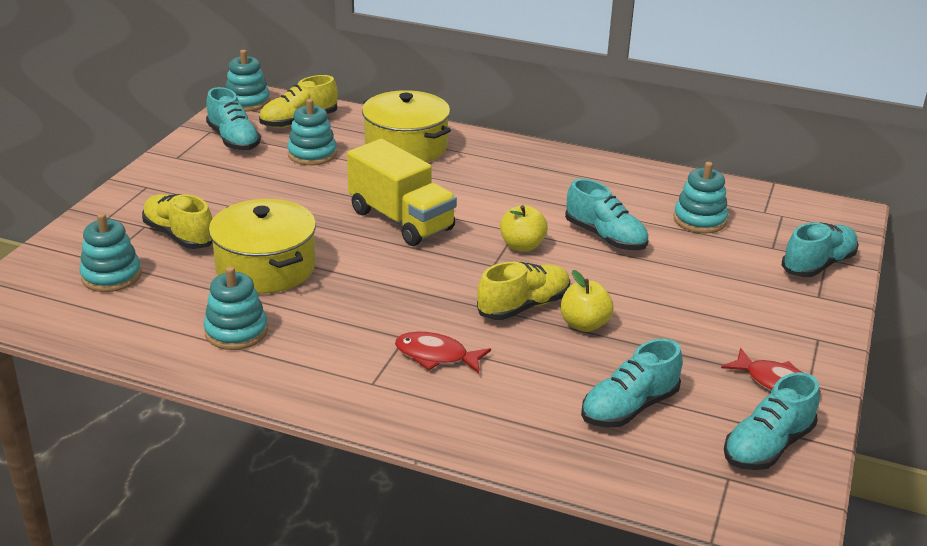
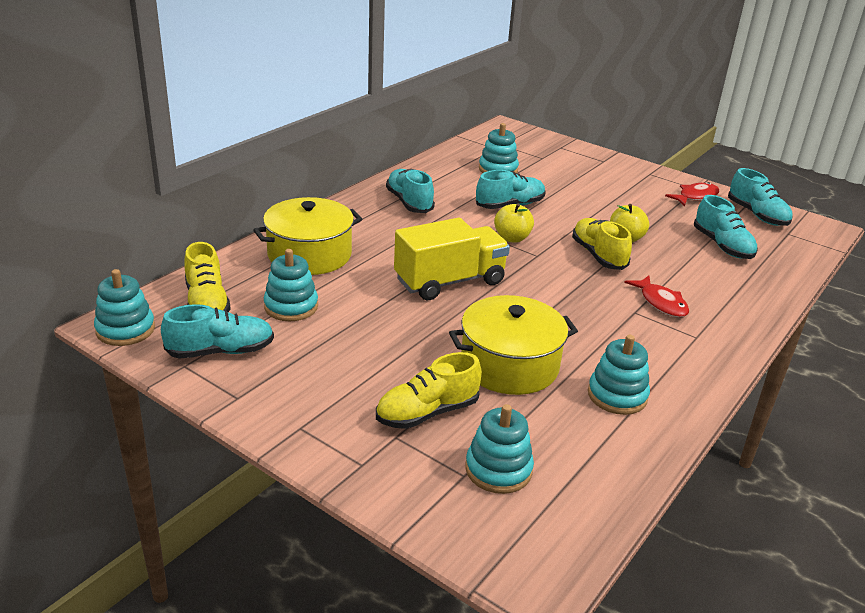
camera: 75 degrees left, 0 degrees up
(436, 356) = (661, 303): red fish -> red fish turned 60 degrees counterclockwise
(818, 264) = (567, 151): turquoise shoe -> turquoise shoe (409, 202)

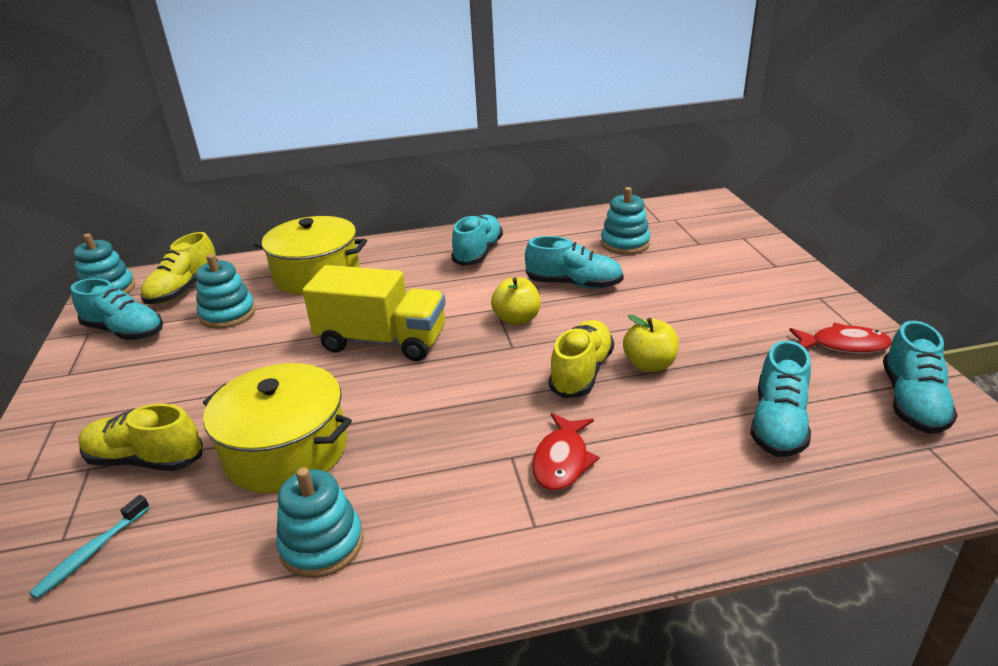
camera: 45 degrees right, 0 degrees up
(498, 469) = (91, 553): turquoise stacking toy -> turquoise toothbrush

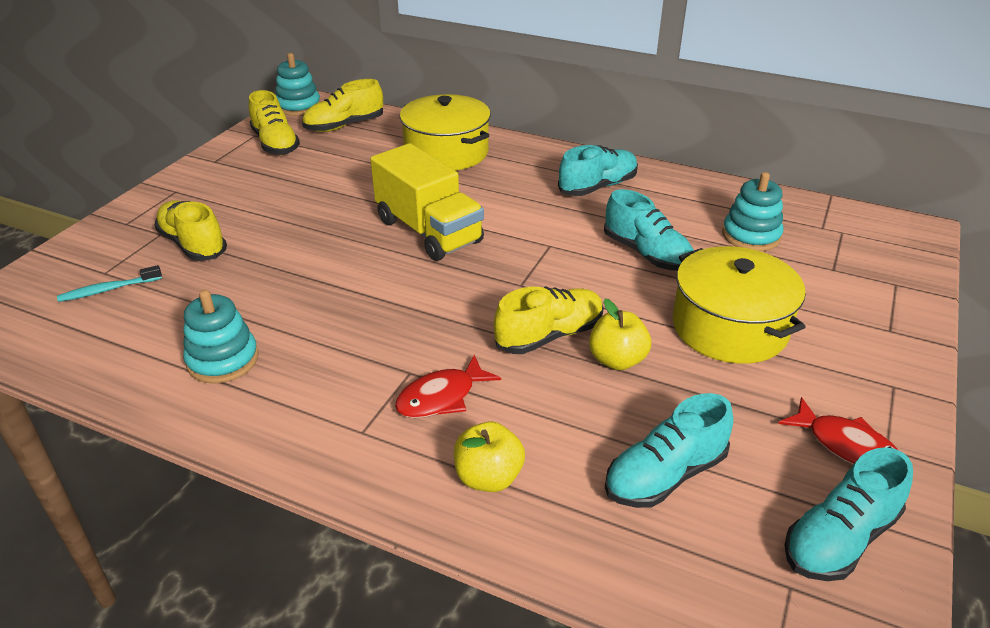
camera: 35 degrees right, 5 degrees up
(125, 331) = (275, 144): turquoise shoe -> yellow shoe
(228, 314) = (350, 159): turquoise stacking toy -> none
(286, 450) = (274, 283): yellow pot -> yellow pot (729, 327)
(517, 319) = (554, 262): yellow apple -> yellow apple (488, 477)

